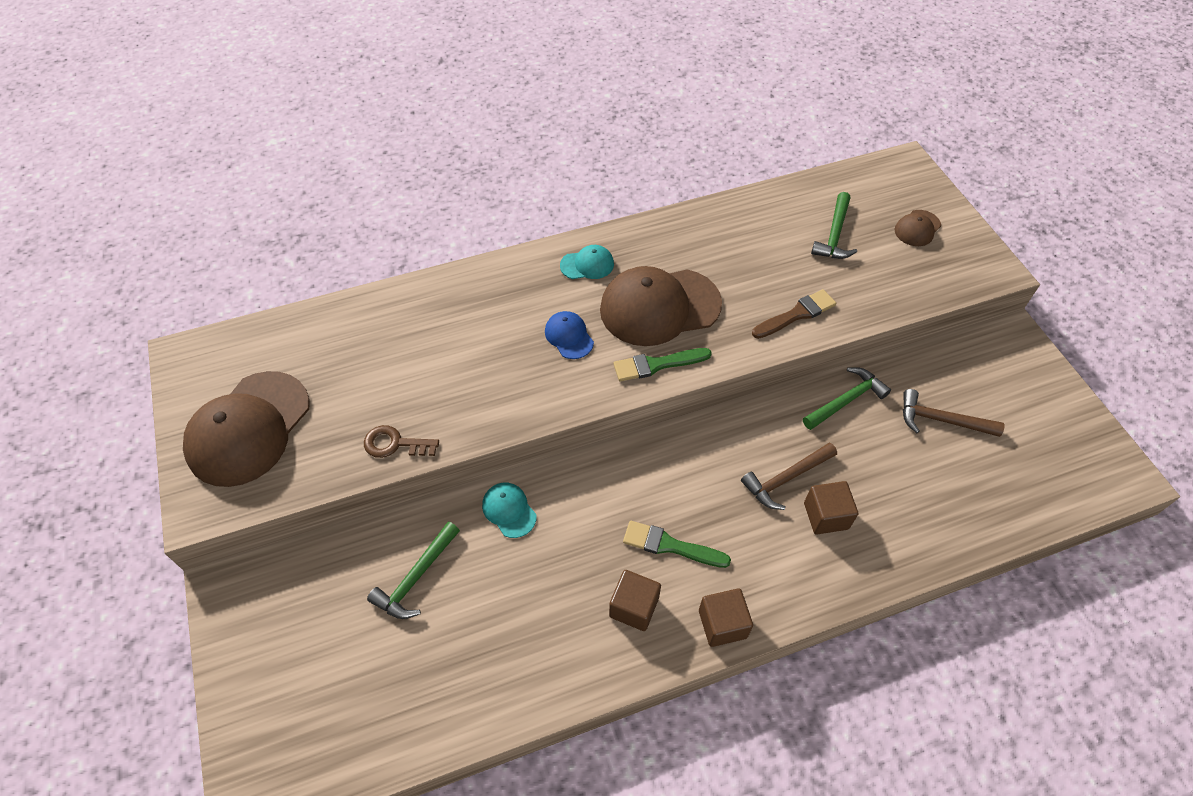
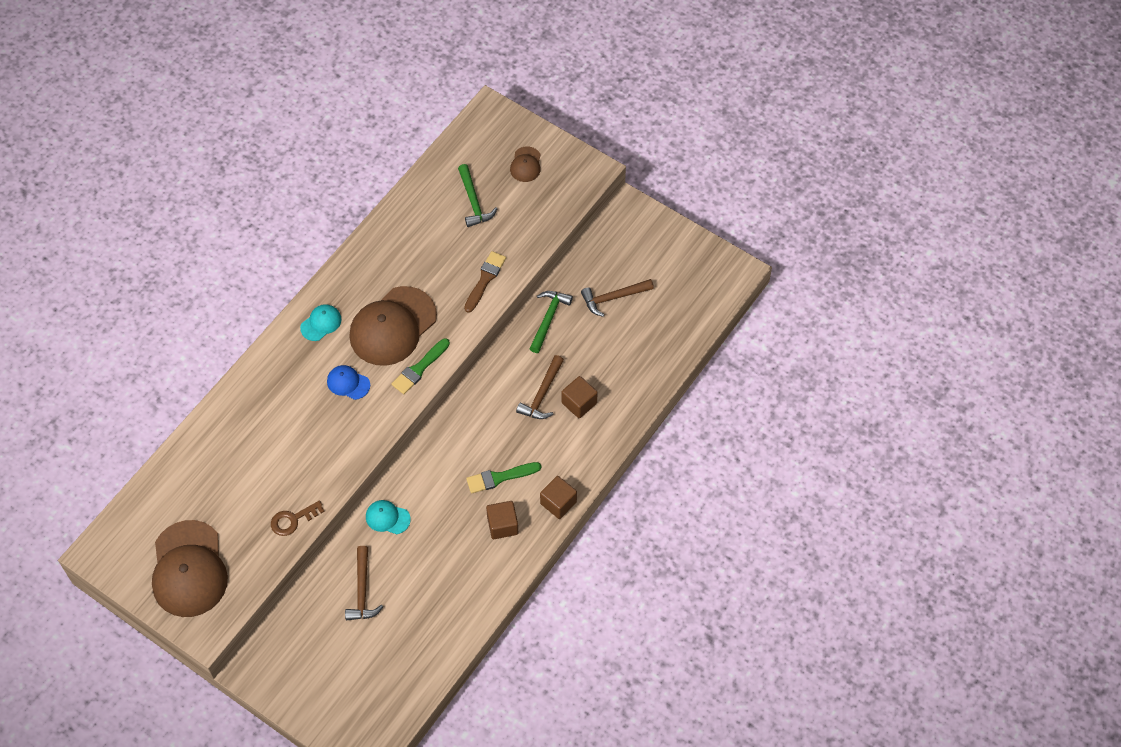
camera: 35 degrees left, 5 degrees up
(416, 578) = (362, 591): green hammer -> brown hammer

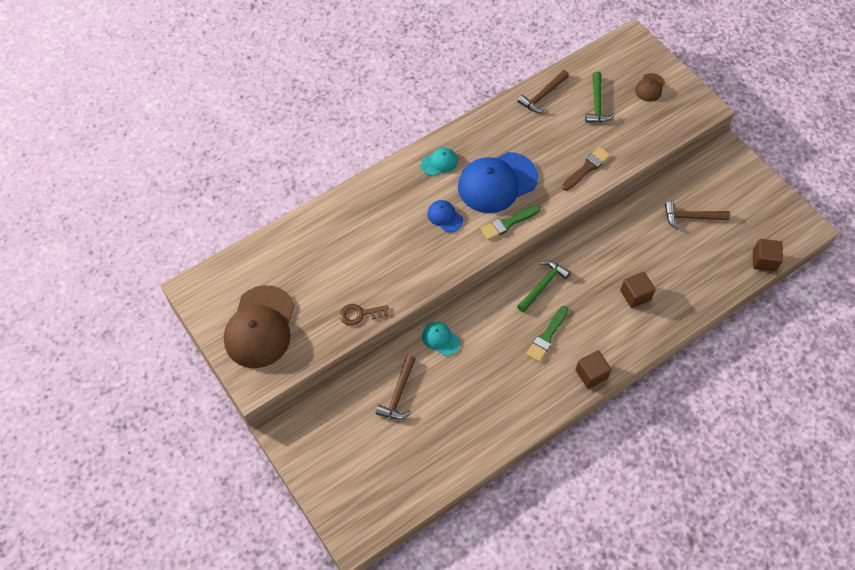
camera: 20 degrees right, 0 degrees up
(392, 326) = (497, 183): brown cap -> blue cap
(500, 477) = (547, 336): green brush -> green brush turned 60 degrees counterclockwise
(502, 525) = (536, 378): brown cube -> brown cube (764, 261)
(542, 394) = (605, 278): brown hammer -> brown hammer (542, 96)
(548, 319) = (630, 218): green hammer -> green hammer (543, 285)

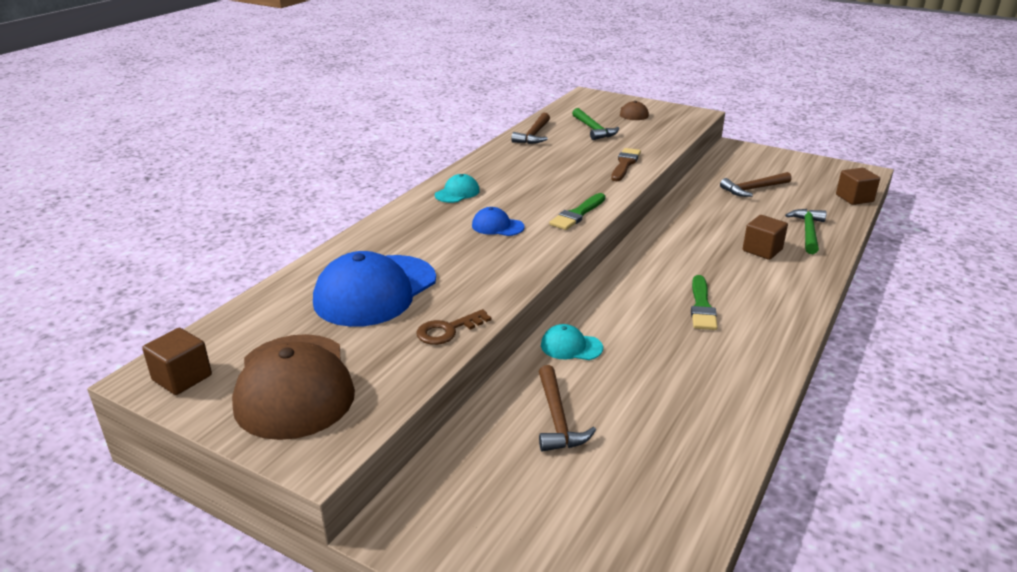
camera: 25 degrees left, 30 degrees down
(497, 183) = (537, 191): blue cap -> blue cap (375, 291)
(543, 285) = (654, 269): green hammer -> green hammer (808, 232)
(591, 374) = (788, 322): brown cube -> brown cube (182, 378)

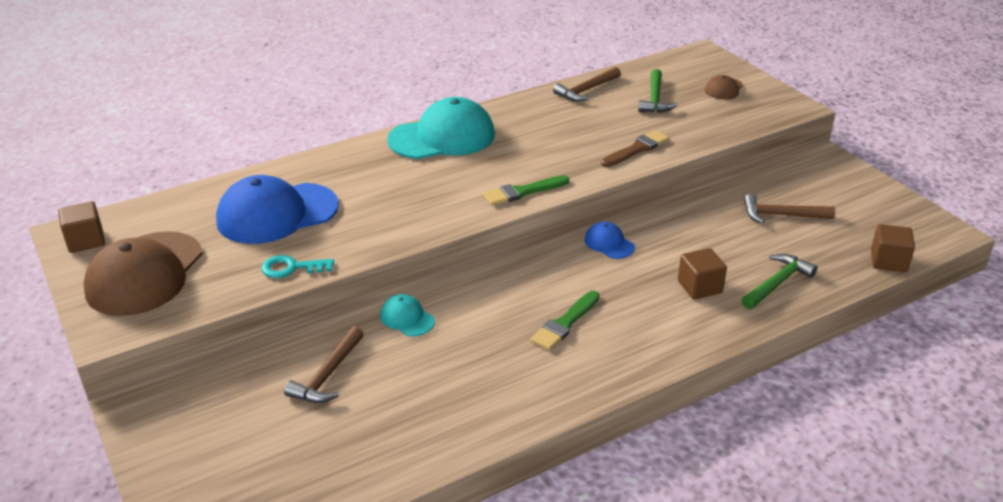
camera: 30 degrees right, 5 degrees up
(448, 330) = (291, 268): brown key -> turquoise key
(457, 193) = (442, 137): turquoise cap -> turquoise cap, size x2.18
(497, 226) = (437, 183): blue cap -> blue cap (609, 243)

